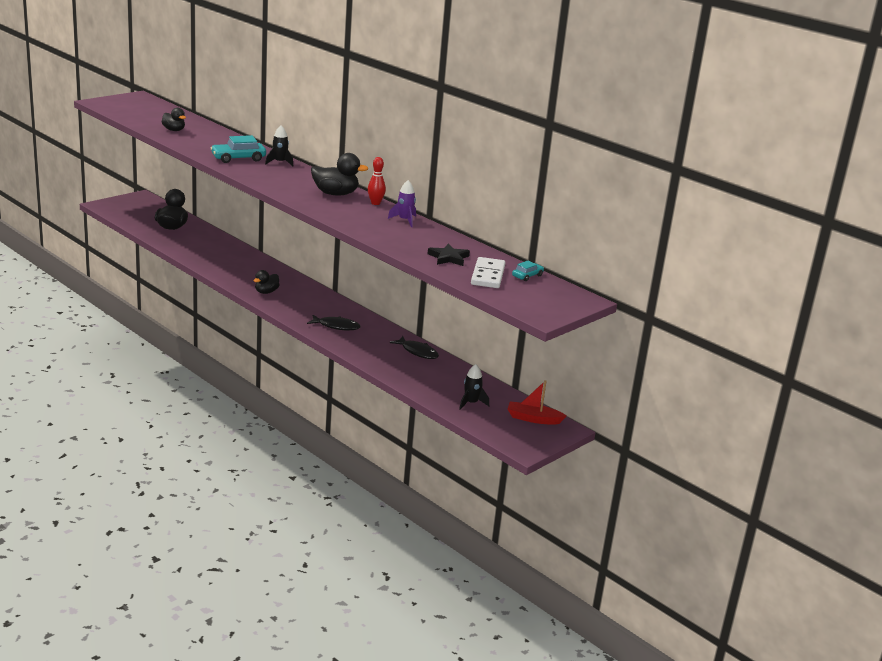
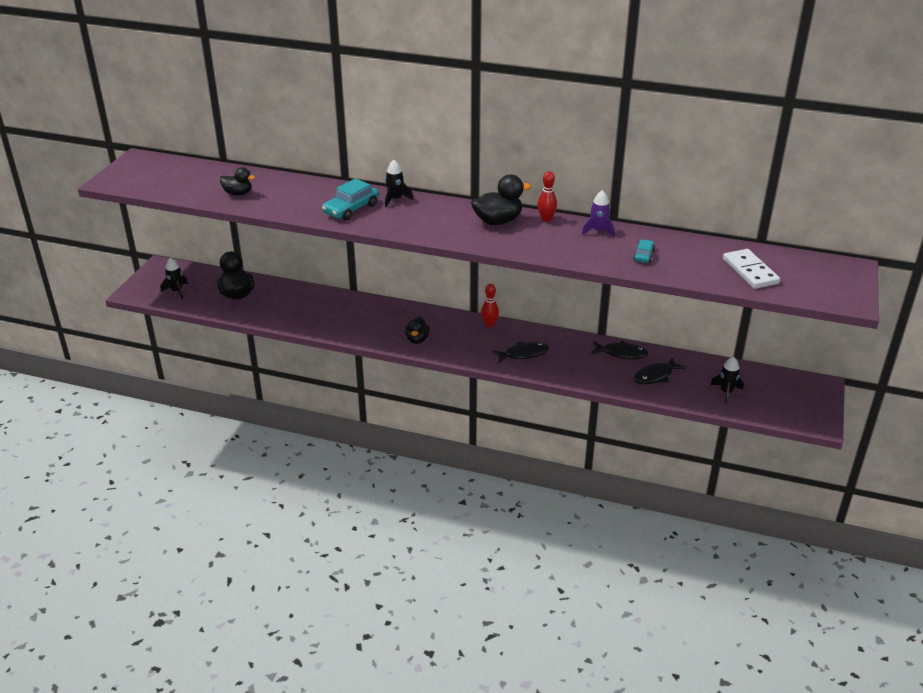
camera: 25 degrees left, 10 degrees up
(133, 213) = (177, 291): none -> black rocket
(335, 302) = (489, 324): none -> red bowling pin
(425, 374) = (655, 376): none -> black fish
(448, 258) = (693, 263): black star -> none
(527, 276) = (778, 258): turquoise car -> turquoise car (643, 255)
(533, 419) = (788, 386): red boat -> none

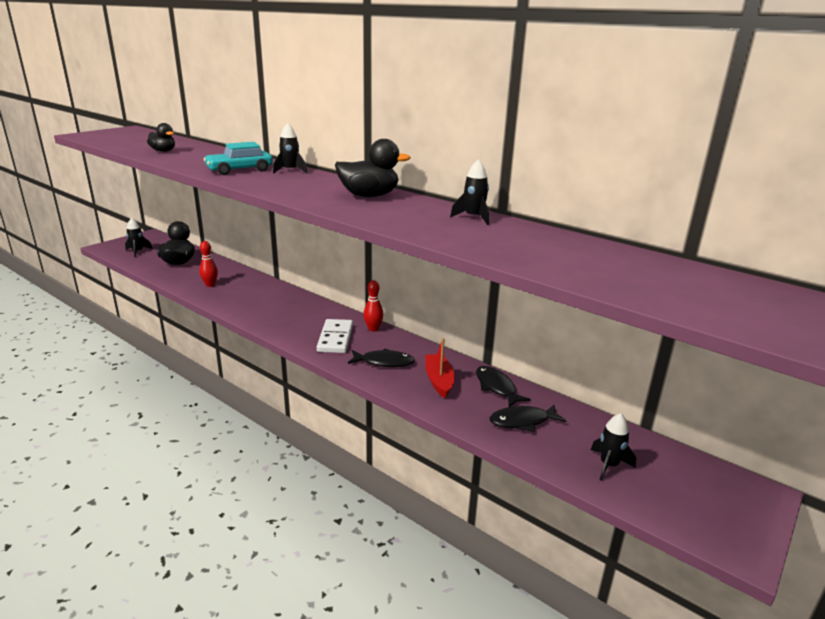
camera: 20 degrees right, 10 degrees down
(417, 339) = (290, 326): black duck -> none
(546, 219) = (424, 202): red bowling pin -> red bowling pin (210, 285)
(576, 359) = (439, 380): none -> red boat
(598, 231) = (473, 218): purple rocket -> black rocket
(621, 353) = (496, 387): black fish -> black fish turned 150 degrees counterclockwise
(643, 255) = (509, 243): turquoise car -> none
(750, 271) = (652, 281): white domino -> white domino (335, 338)

